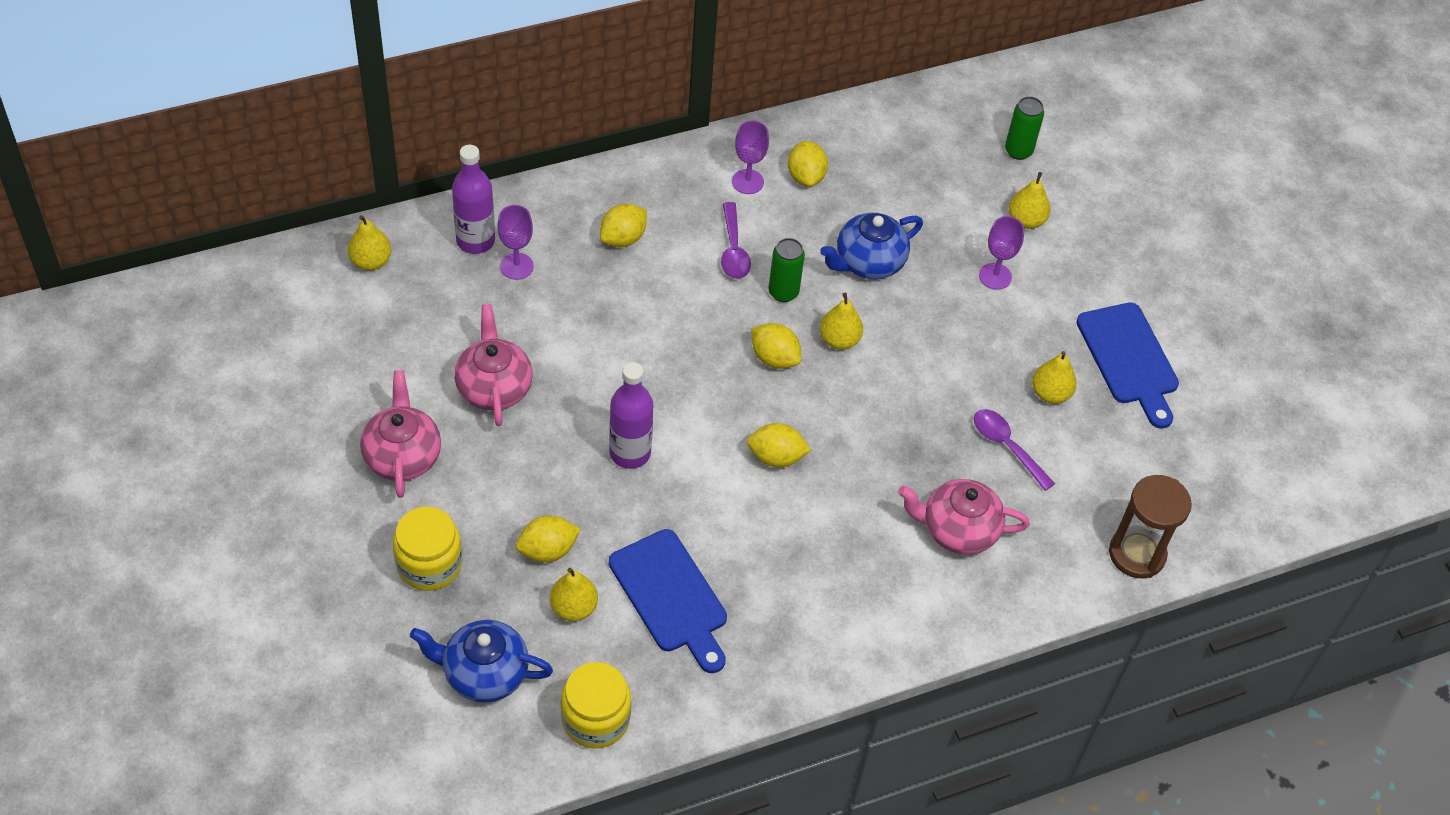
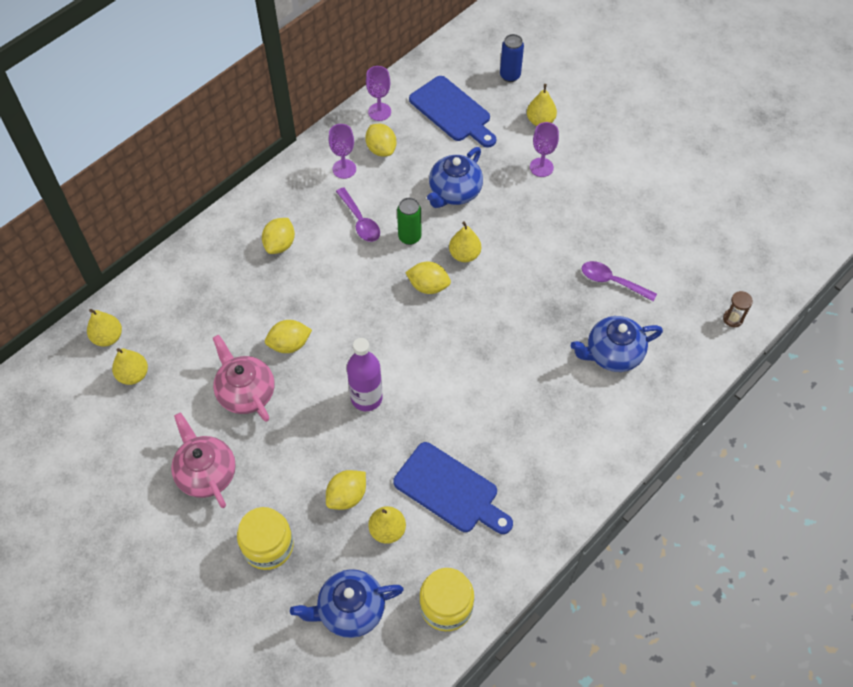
camera: 20 degrees left, 5 degrees up
(475, 241) = (176, 290): purple bottle -> none
(516, 266) = (215, 296): purple goblet -> purple goblet (379, 112)
(776, 457) = (467, 356): yellow lemon -> yellow lemon (289, 344)
(957, 530) = (612, 354): pink teapot -> blue teapot
(1018, 151) = (510, 75): green can -> blue can
(1050, 393) = (619, 233): yellow pear -> yellow pear (133, 375)
(1129, 359) = (655, 188): blue cutting board -> blue cutting board (452, 111)
(1137, 554) = (733, 319): brown hourglass -> brown hourglass, size x0.48

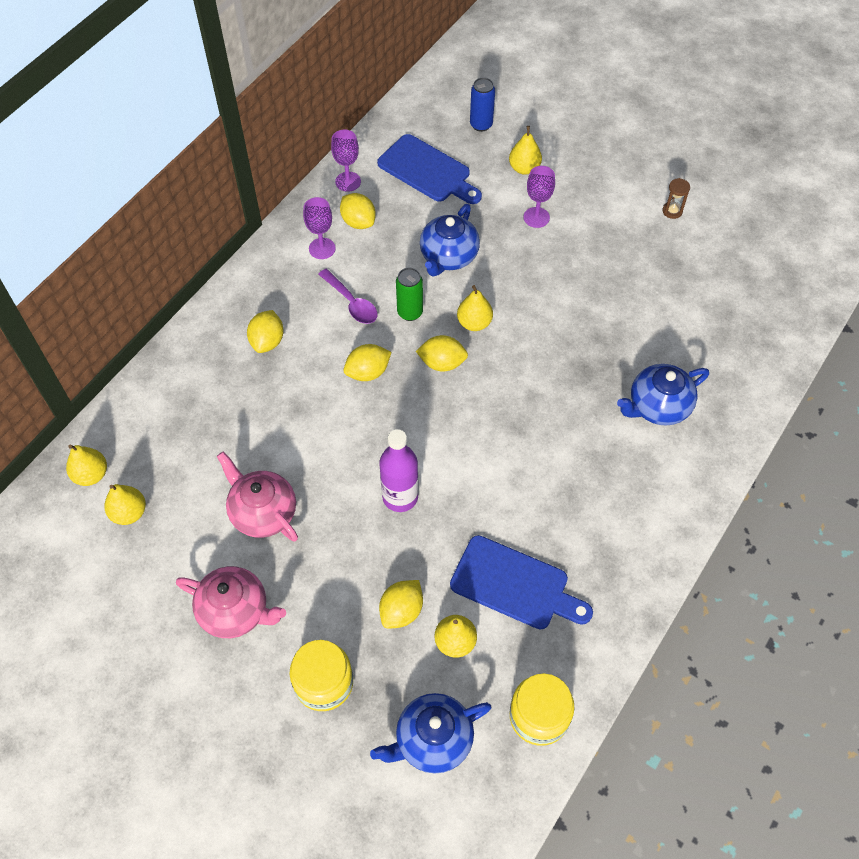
camera: 10 degrees left, 0 degrees up
(206, 473) = (235, 611): pink teapot -> pink teapot turned 150 degrees clockwise
(289, 344) = (301, 450): yellow lemon -> yellow lemon (368, 372)
(612, 281) = (639, 328): purple spoon -> none
(733, 319) = (775, 349): brown hourglass -> brown hourglass (672, 211)

